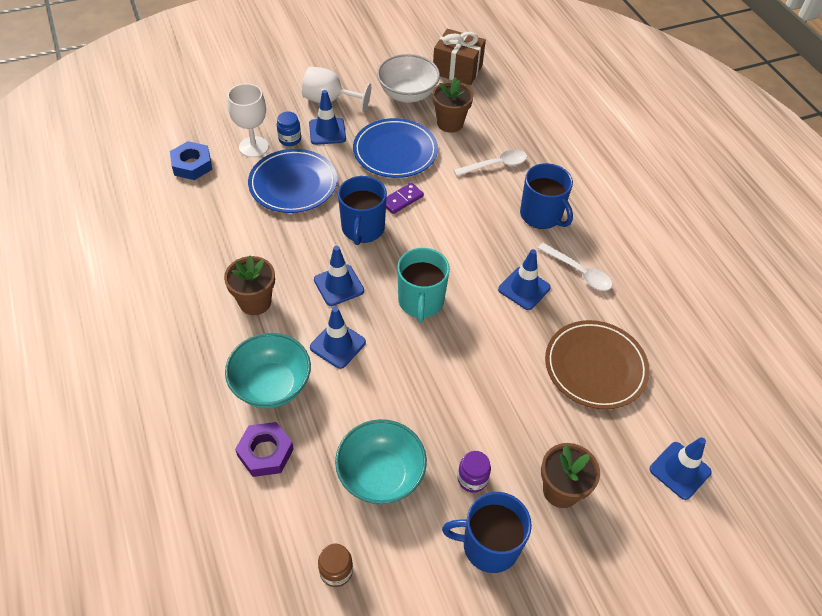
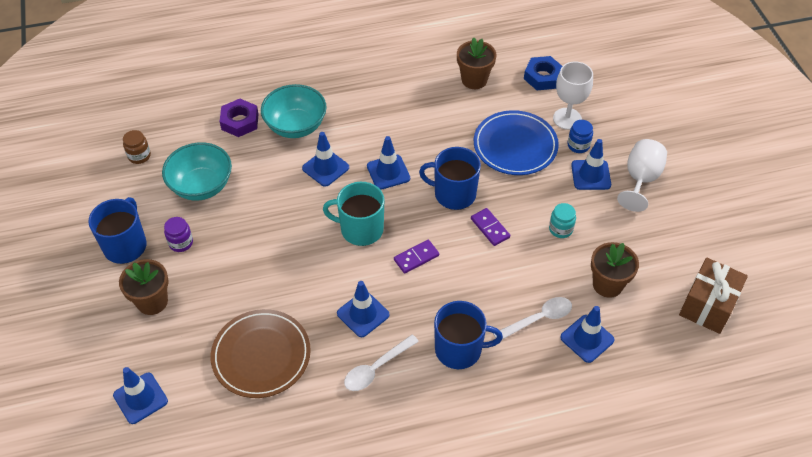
camera: 100 degrees right, 0 degrees up
(255, 302) = (378, 117): brown flower pot -> brown flower pot (474, 80)
(395, 151) = (560, 229): blue plate -> turquoise jar
(407, 94) = (656, 250): white bowl -> none
(448, 252) = (416, 258): none -> purple domino
(496, 165) = (538, 319): white spoon -> white spoon turned 105 degrees counterclockwise
(507, 136) = (587, 339): none -> blue traffic cone
(541, 215) = (459, 349): blue mug -> blue mug turned 150 degrees counterclockwise

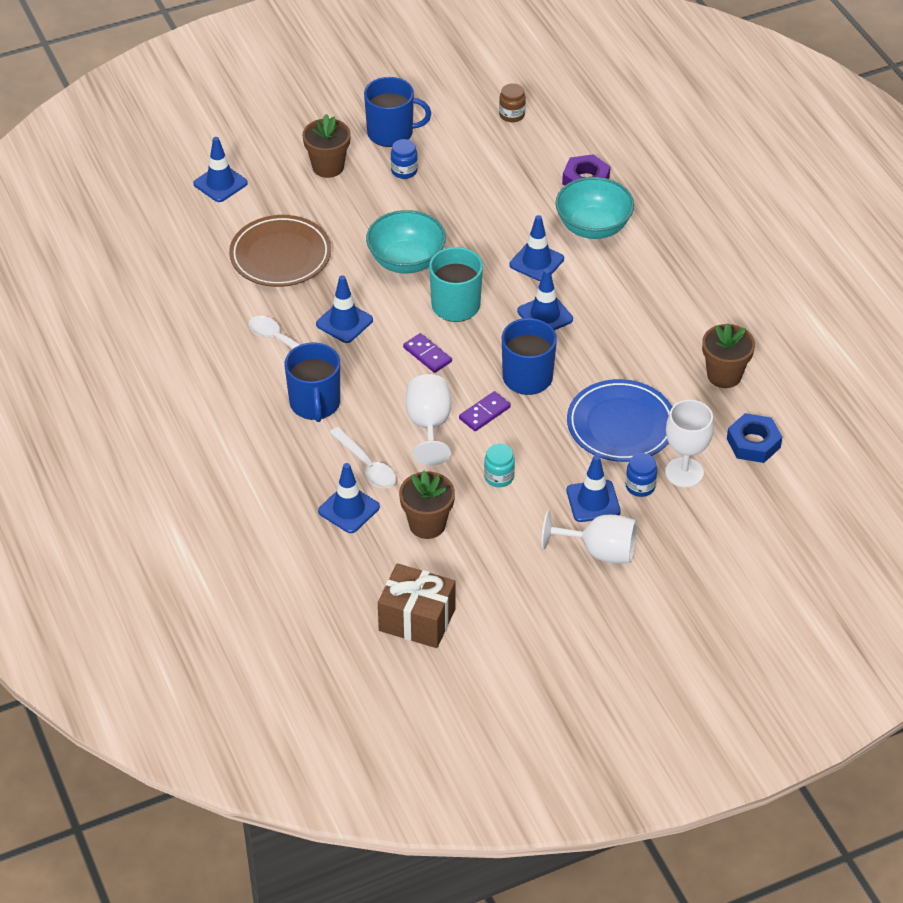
camera: 80 degrees right, 5 degrees down
(181, 243) = (404, 171): purple jar -> blue jar
(201, 186) = (483, 170): turquoise bowl -> turquoise bowl (406, 261)
(498, 268) = (429, 425): none -> white goblet

